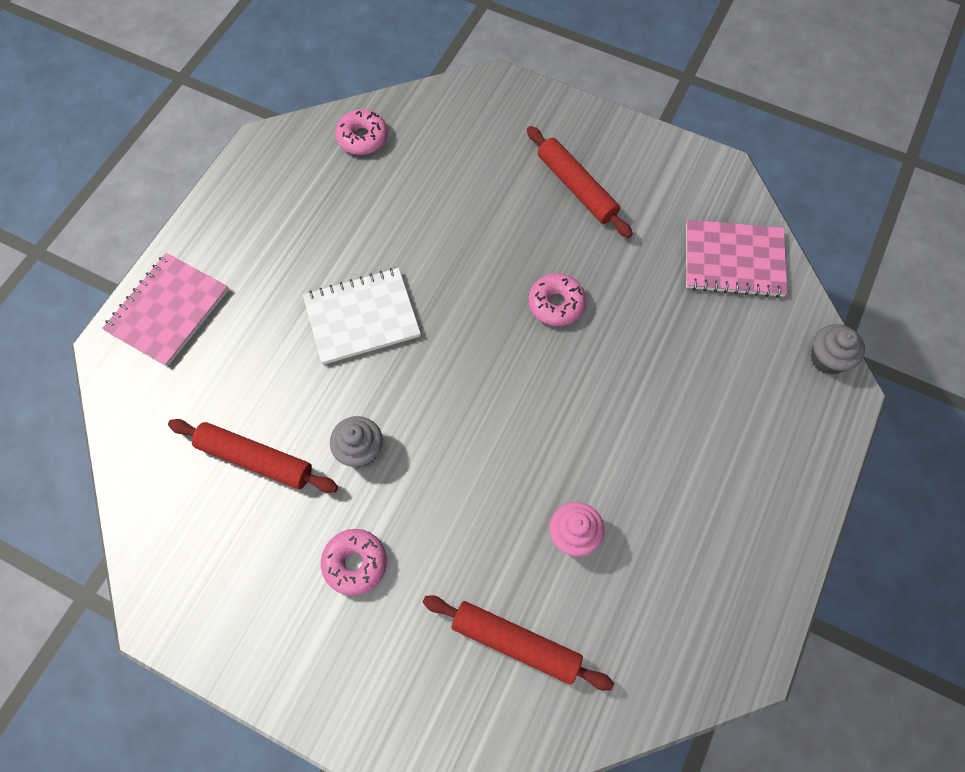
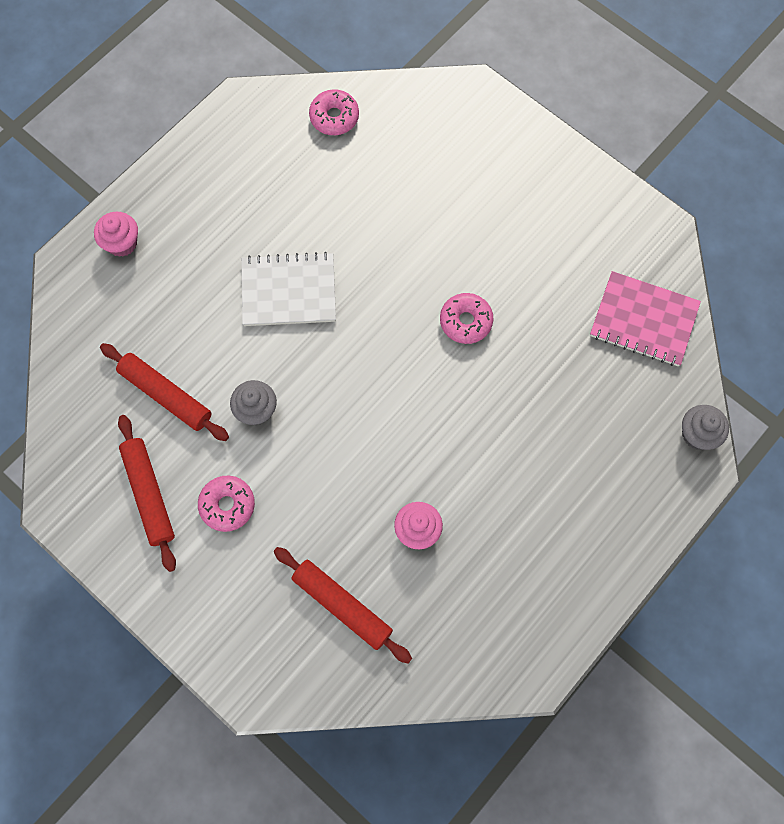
camera: 15 degrees right, 5 degrees up
(168, 310) = (122, 243): pink notebook -> pink cupcake
(576, 187) = (519, 214): red rolling pin -> red rolling pin (149, 494)

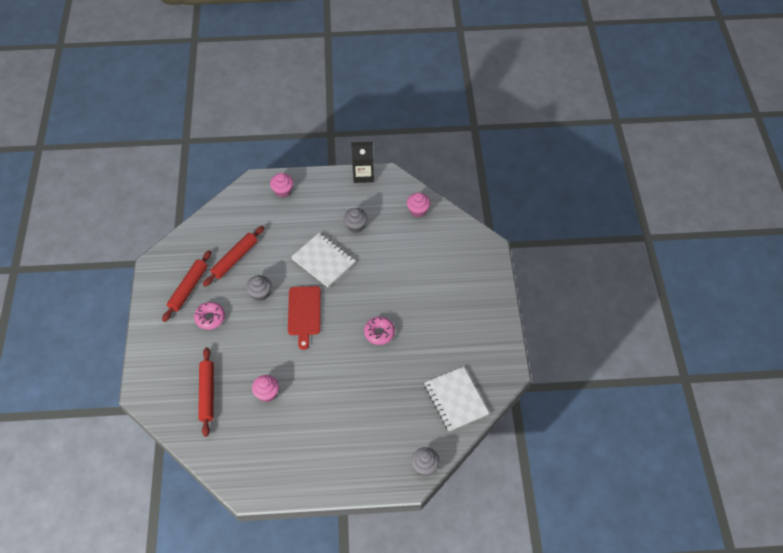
camera: 45 degrees right, 15 degrees down
(166, 395) = (235, 259): red rolling pin -> red rolling pin turned 45 degrees clockwise
(207, 127) = (363, 174): none -> black carton
(277, 207) = (356, 226): none -> grey cupcake
(334, 117) = (418, 210): pink donut -> pink cupcake
(344, 383) = (304, 313): none -> red cutting board
(643, 320) = (455, 399): pink notebook -> white notebook

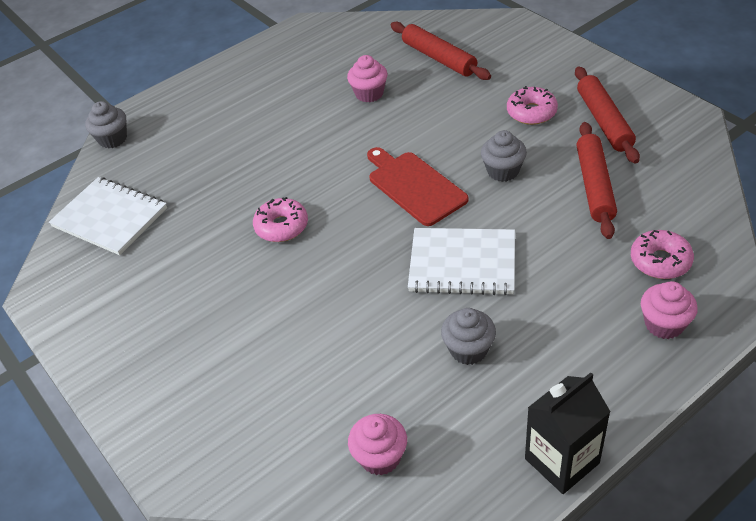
camera: 150 degrees right, 10 degrees down
(254, 212) = (660, 261): none -> pink donut

